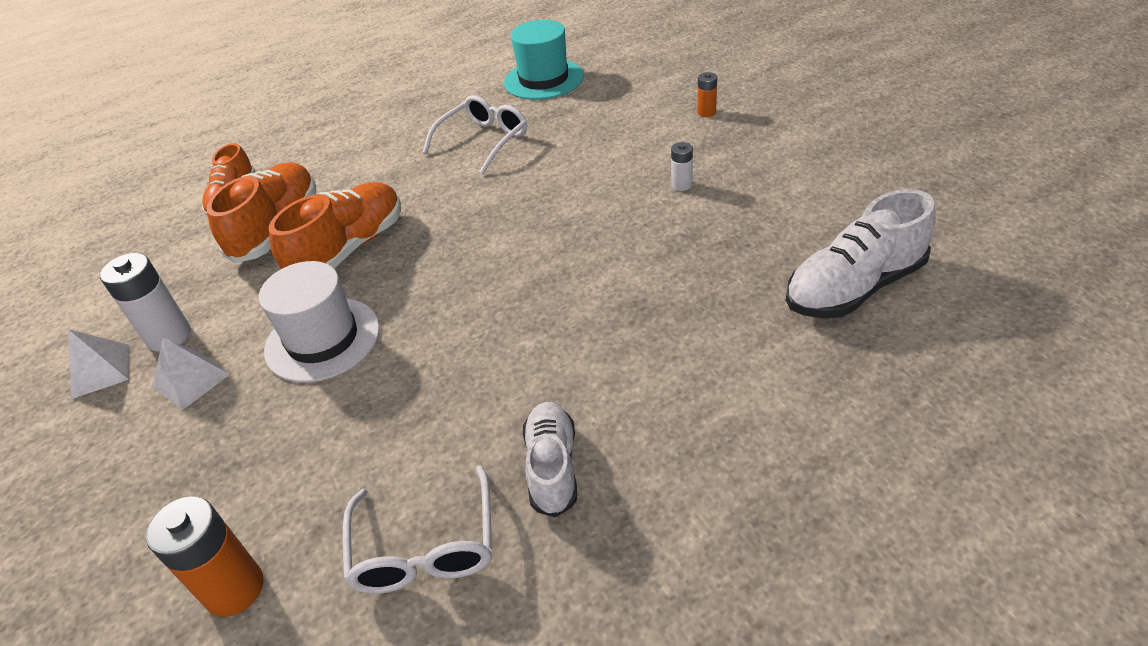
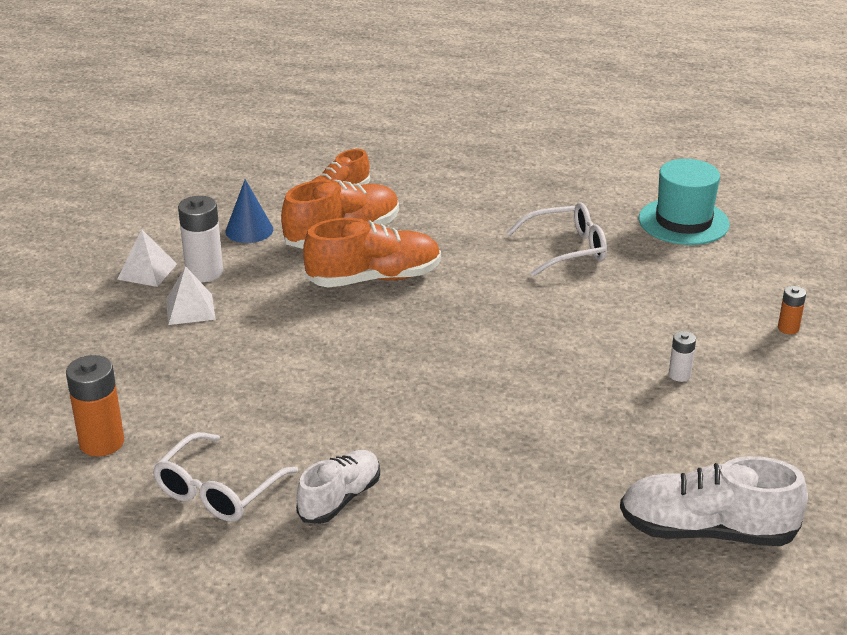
camera: 35 degrees right, 10 degrees down
(176, 272) = (249, 230): none -> blue cone
(322, 339) = (291, 331): white hat -> none

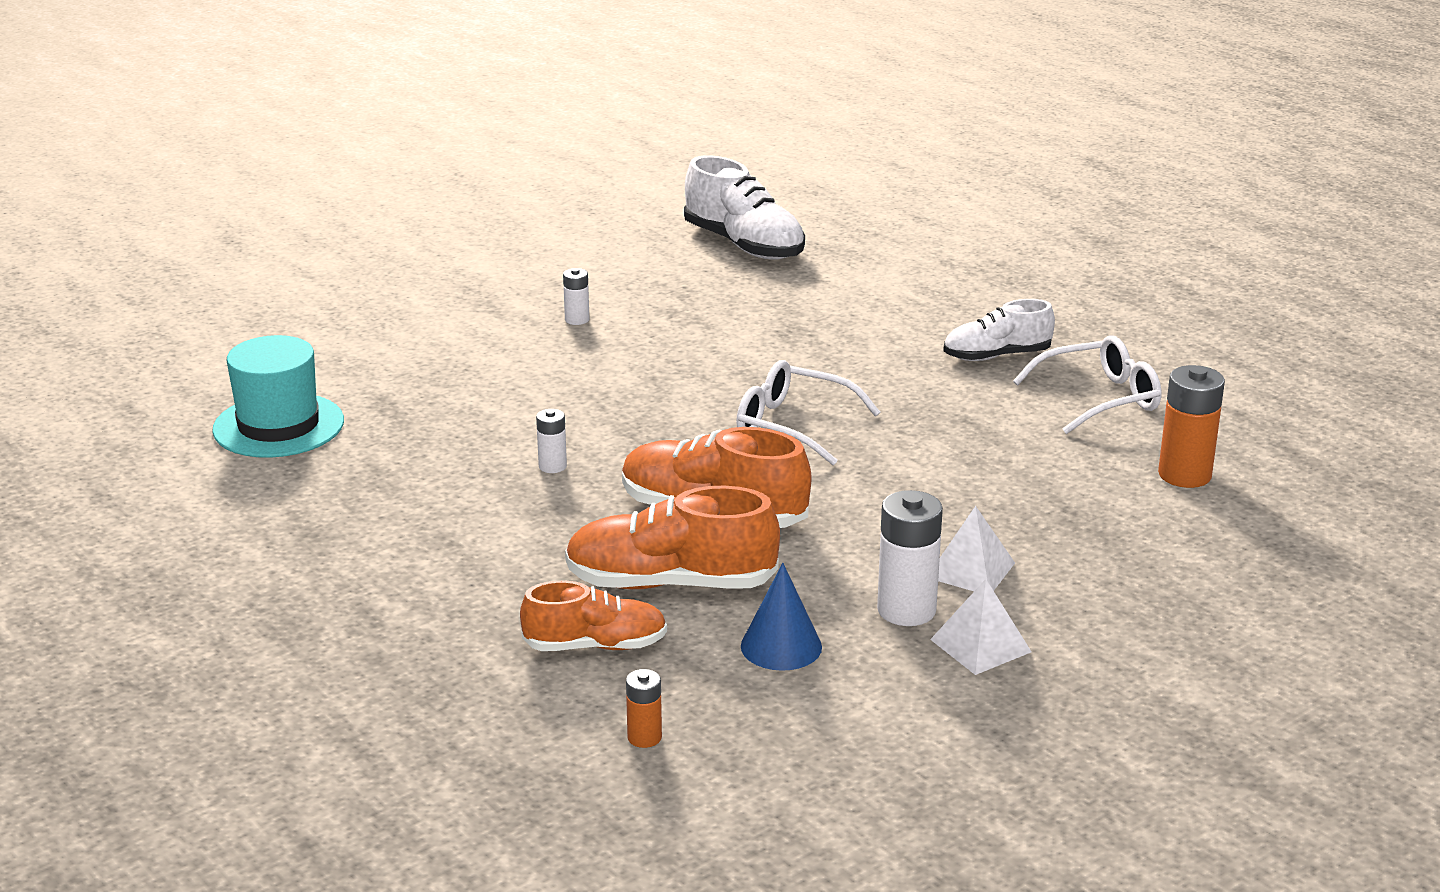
camera: 140 degrees left, 5 degrees down
(502, 265) = (552, 466): none -> white battery
(566, 249) = (455, 453): white glasses -> white glasses (793, 426)
(788, 328) = (414, 310): orange battery -> orange battery (644, 737)

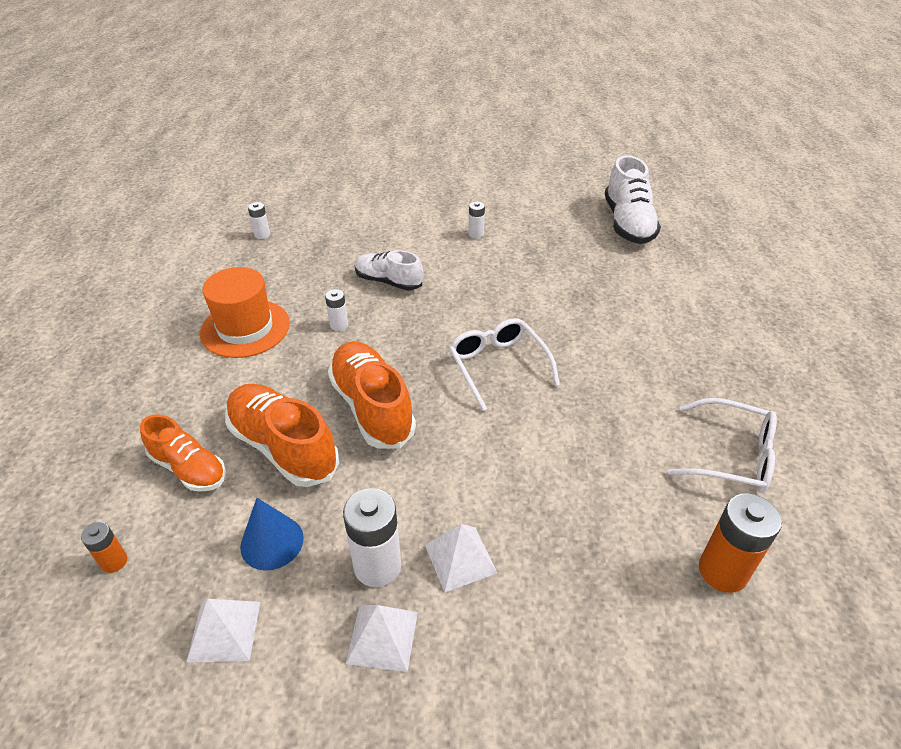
camera: 40 degrees right, 15 degrees up
(278, 426) = (262, 235): turquoise hat -> white battery
(437, 517) = (245, 328): none -> orange hat
(838, 715) = (224, 631): none -> white pyramid
(996, 356) = (695, 379): white shoe -> white shoe (388, 281)

